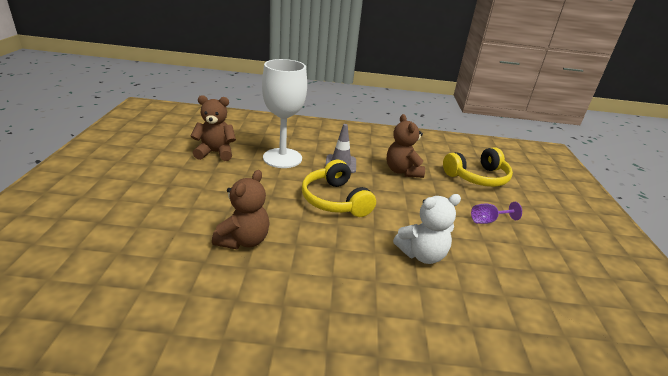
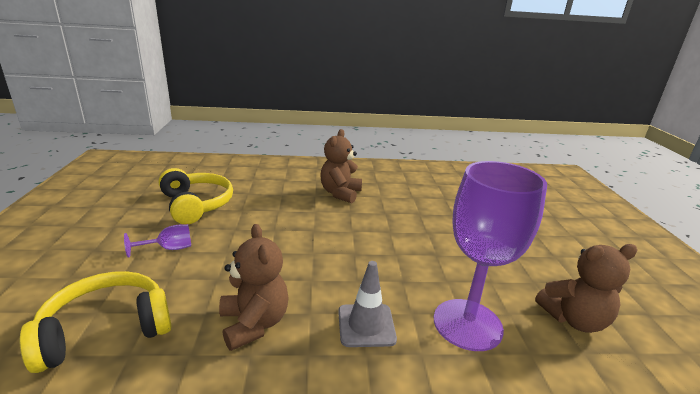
camera: 175 degrees right, 5 degrees down
(244, 240) = (429, 212): brown teddy bear -> brown teddy bear (340, 193)
(282, 158) = (467, 324): white goblet -> purple goblet
(335, 200) = (360, 256): yellow headphones -> yellow headphones (196, 205)
(422, 254) = (270, 212): white teddy bear -> none

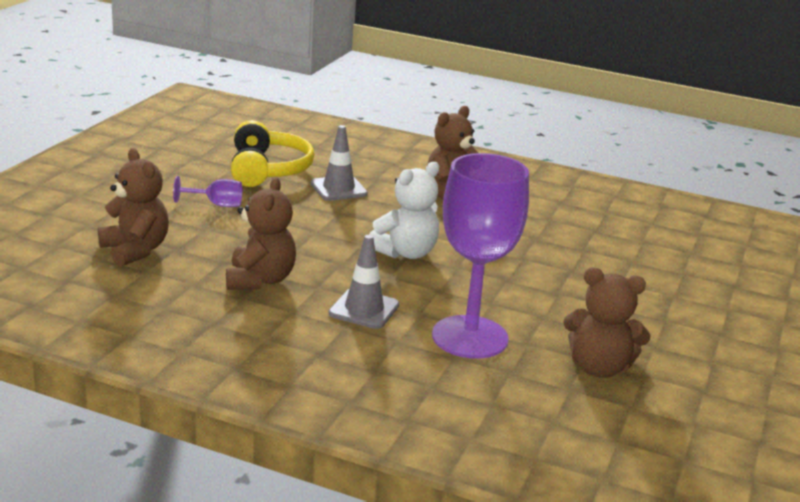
camera: 25 degrees right, 0 degrees up
(106, 329) = (135, 250): yellow headphones -> brown teddy bear
(261, 208) = (338, 189): none -> grey traffic cone
(350, 252) = (405, 253): none -> white teddy bear

